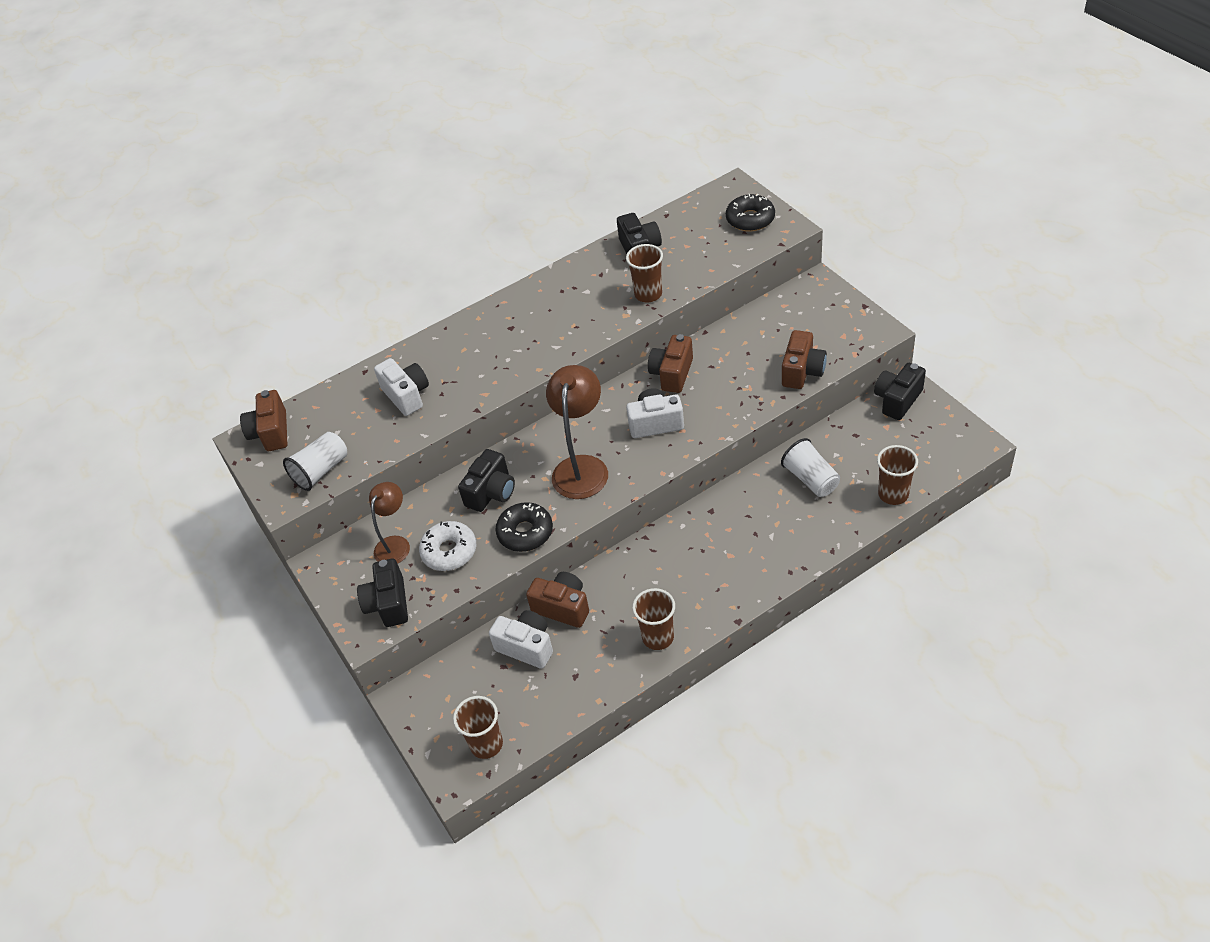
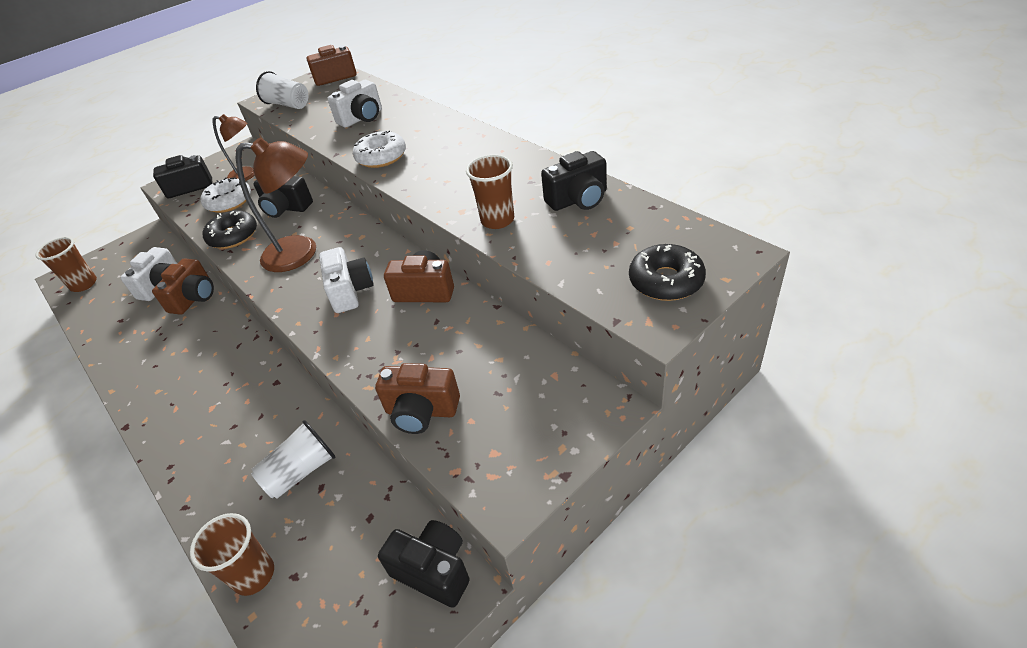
camera: 80 degrees right, 5 degrees down
(504, 373) = (381, 157): none -> white donut
(658, 637) = (134, 367): brown cup -> none

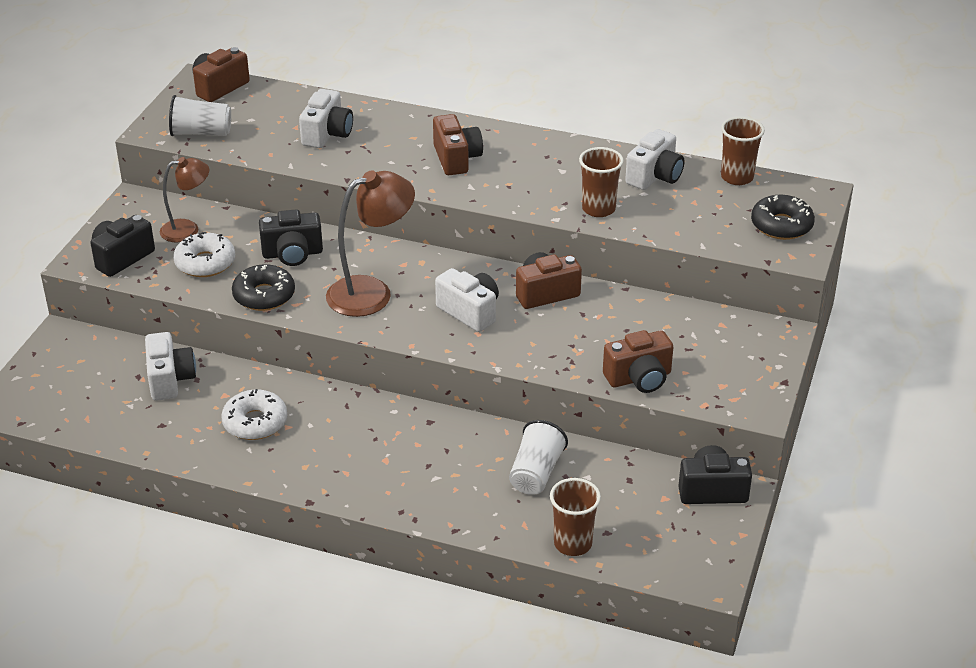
camera: 35 degrees left, 5 degrees down
(84, 284) = (49, 407): brown cup -> brown cup (737, 177)
(194, 298) = (231, 380): brown camera -> brown camera (456, 159)
(381, 157) = (407, 173): white donut -> white donut (255, 422)
(578, 199) = (655, 176): black camera -> white camera

